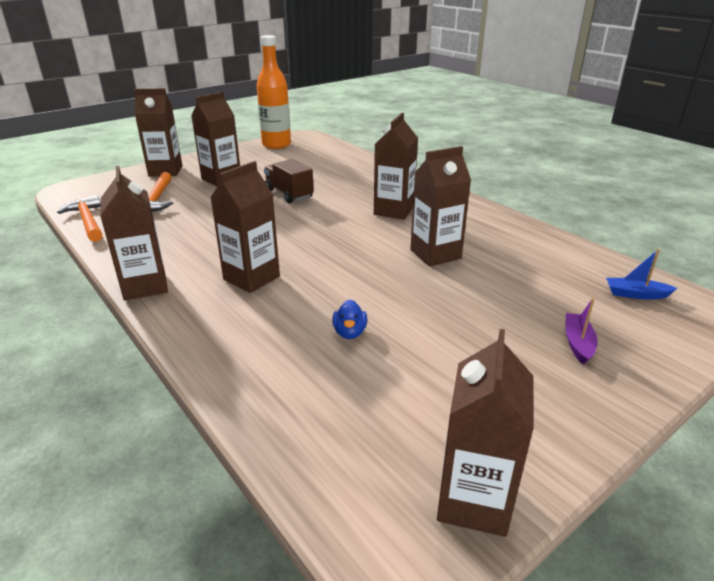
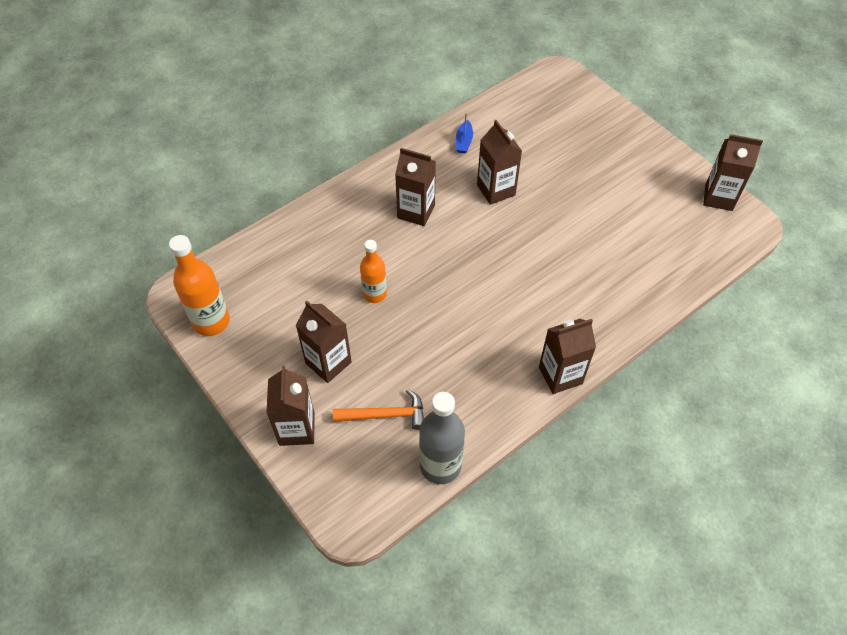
camera: 90 degrees left, 25 degrees up
(88, 221) = (440, 465): orange hammer -> grey bottle
(251, 278) = (541, 304): brown carton -> none
(289, 194) = (374, 294): brown truck -> orange bottle
(350, 332) = (603, 242): blue duck -> none
(578, 343) = (598, 137): purple boat -> none
(635, 294) = (542, 98): blue boat -> blue boat (464, 141)

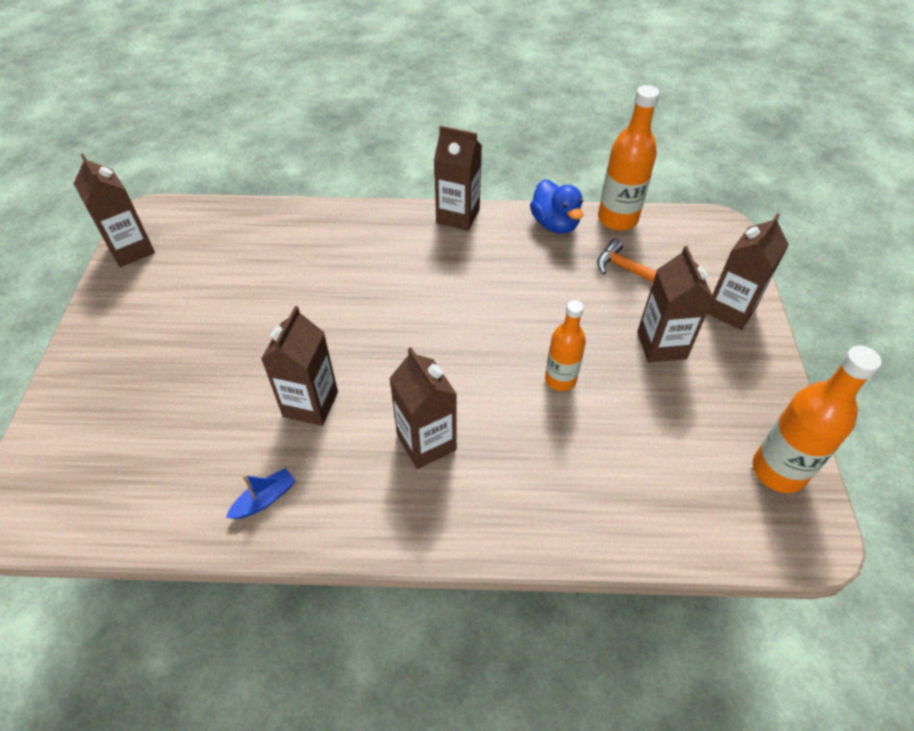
camera: 140 degrees left, 5 degrees down
(440, 465) = (617, 219): grey bottle -> orange bottle
(483, 422) = (555, 224): none -> blue duck

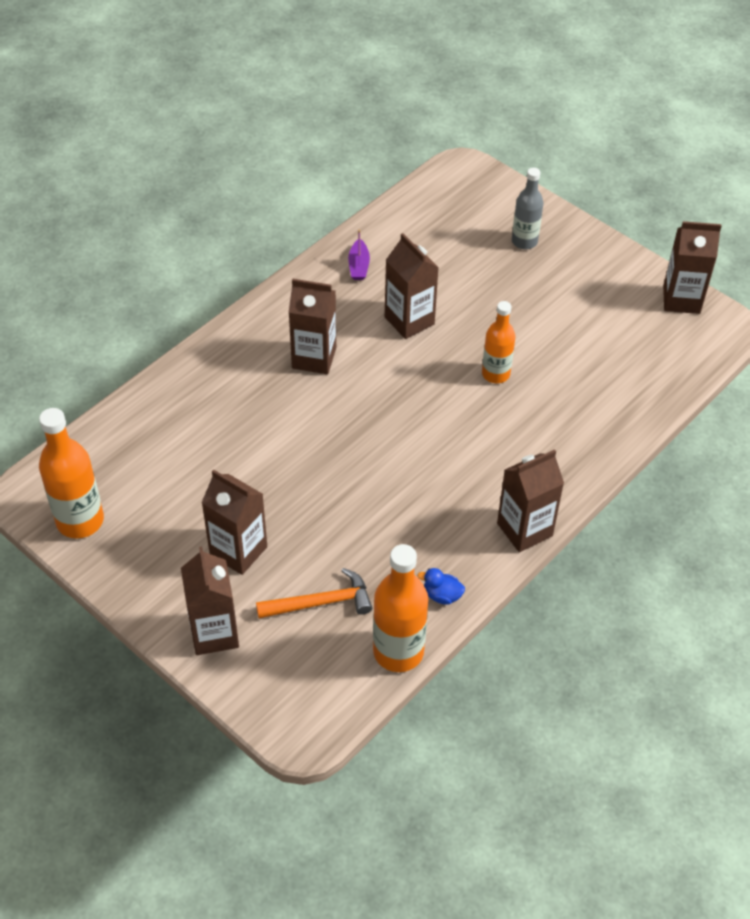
camera: 130 degrees right, 0 degrees up
(120, 387) = (524, 241): none -> grey bottle
(264, 499) = (359, 266): blue boat -> purple boat
(555, 224) = (442, 595): blue duck -> blue duck, size x0.56
(560, 379) = (281, 463): orange bottle -> orange bottle (495, 374)

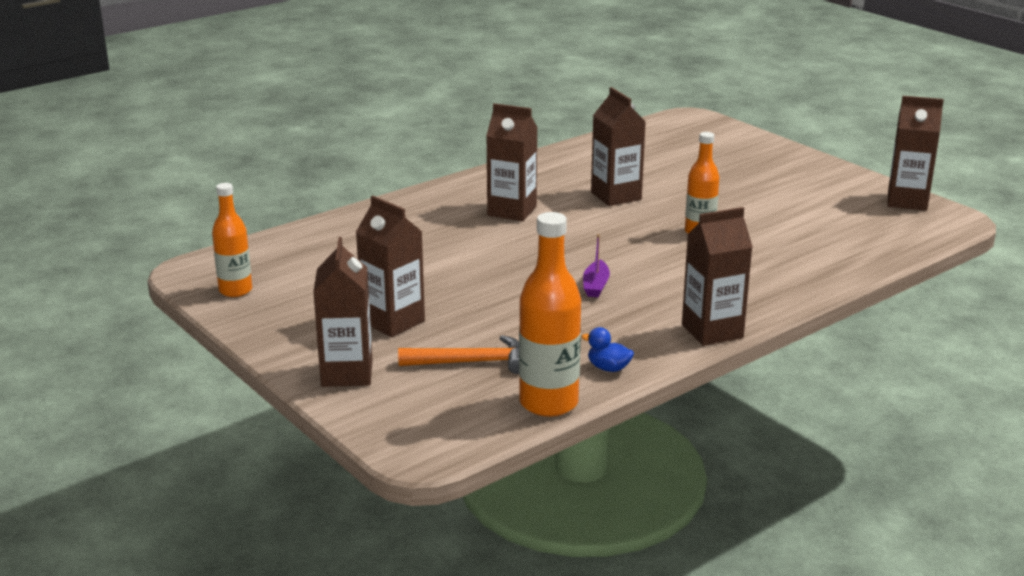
camera: 10 degrees right, 25 degrees down
(80, 521) = (235, 290): orange bottle -> orange bottle, size x0.65
(359, 266) = (573, 163): purple boat -> purple boat (595, 286)
(524, 241) = (745, 159): grey bottle -> none

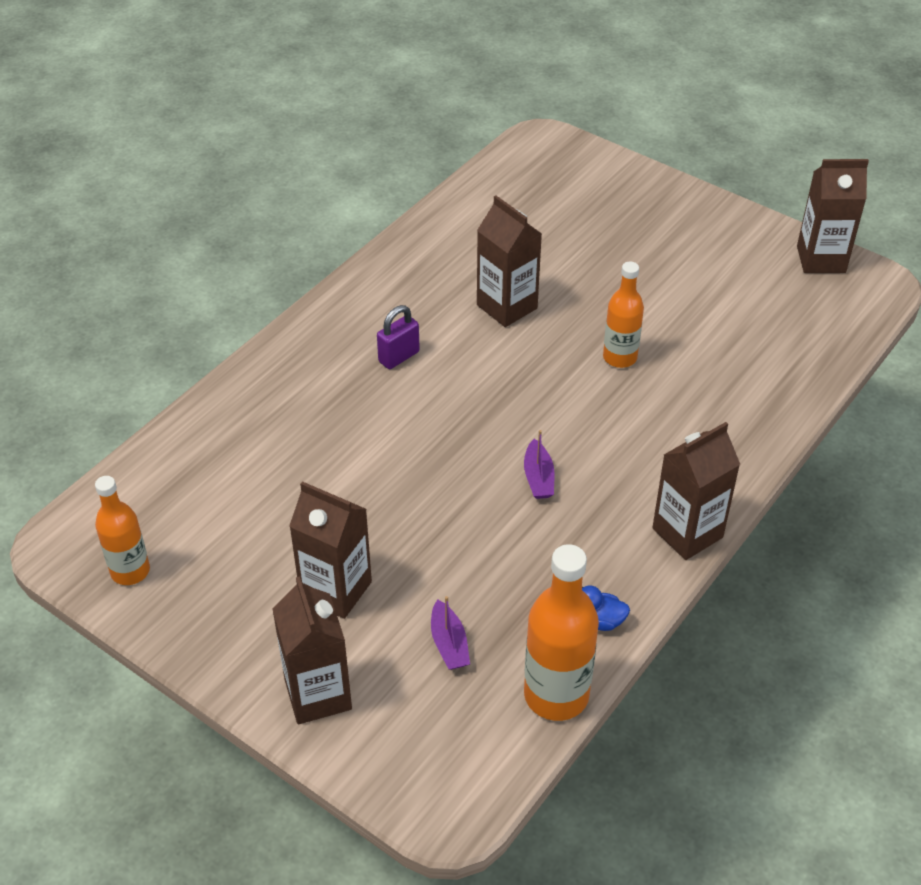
camera: 15 degrees left, 20 degrees up
(471, 362) = (449, 643): orange hammer -> purple boat
(512, 211) = (399, 357): brown carton -> purple padlock

